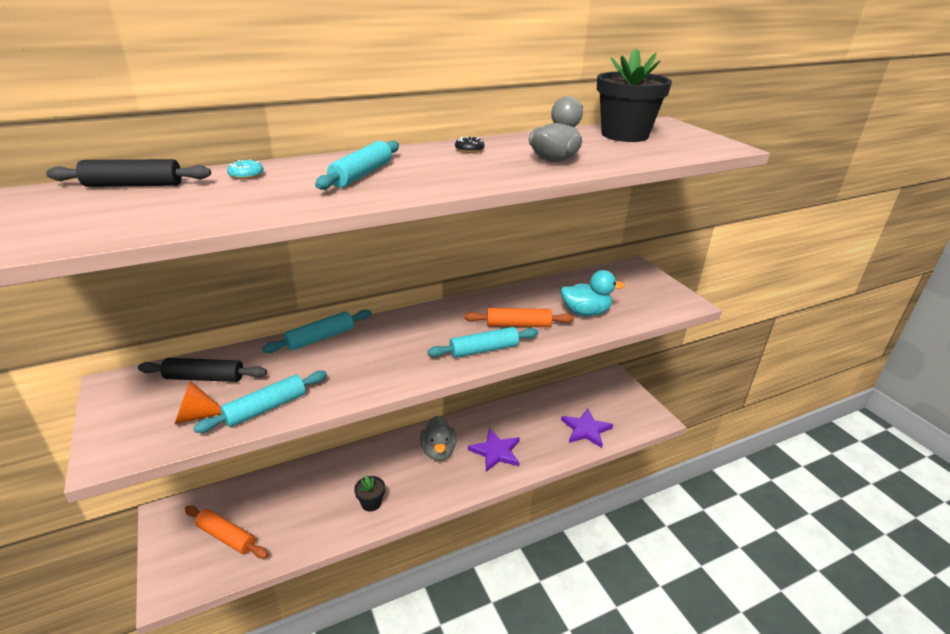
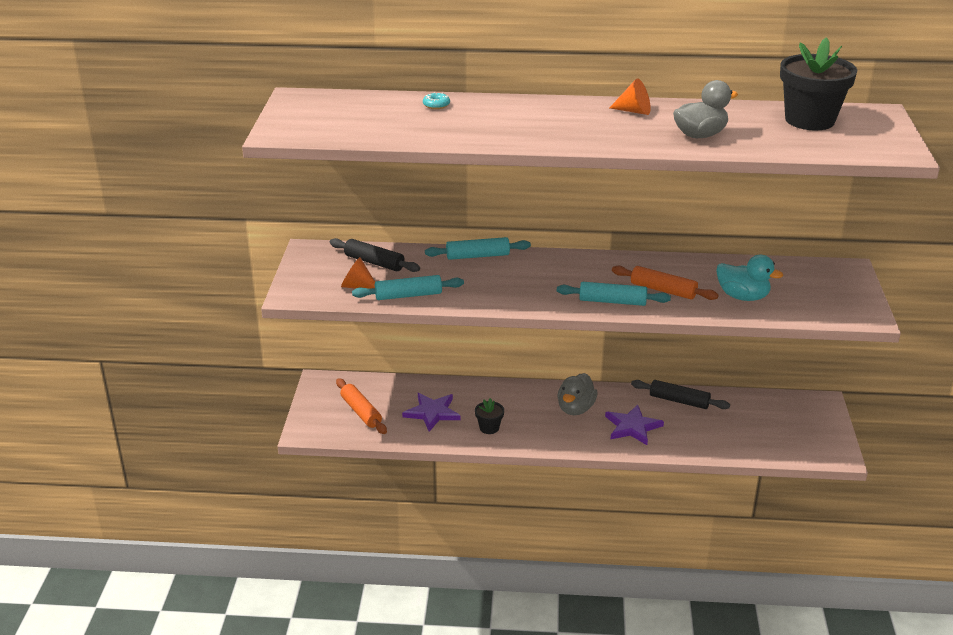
camera: 30 degrees right, 0 degrees up
(133, 185) = (357, 100): black rolling pin -> black rolling pin (679, 401)
(361, 174) = (521, 120): turquoise rolling pin -> none
(469, 150) = (634, 111): black donut -> orange cone
(586, 429) = (744, 438): purple star -> purple star (432, 413)

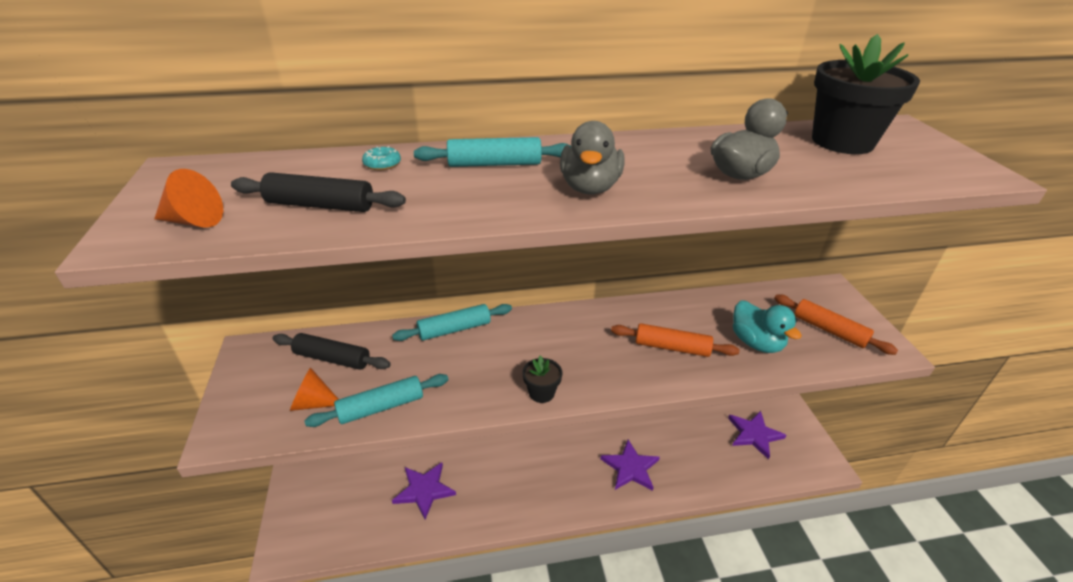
camera: 15 degrees left, 5 degrees up
(361, 412) = (345, 505): orange rolling pin -> orange rolling pin (829, 330)
(489, 428) = (488, 500): black flower pot -> black flower pot (541, 393)
(575, 409) = (569, 454): grey duck -> grey duck (590, 188)
(612, 301) = (625, 374): turquoise rolling pin -> turquoise rolling pin (494, 164)
(634, 111) = (639, 149): orange cone -> orange cone (194, 221)
(679, 401) = (661, 424): black rolling pin -> black rolling pin (320, 205)
(743, 296) = (756, 343): turquoise duck -> turquoise duck turned 45 degrees clockwise
(773, 422) = (754, 434): none -> purple star

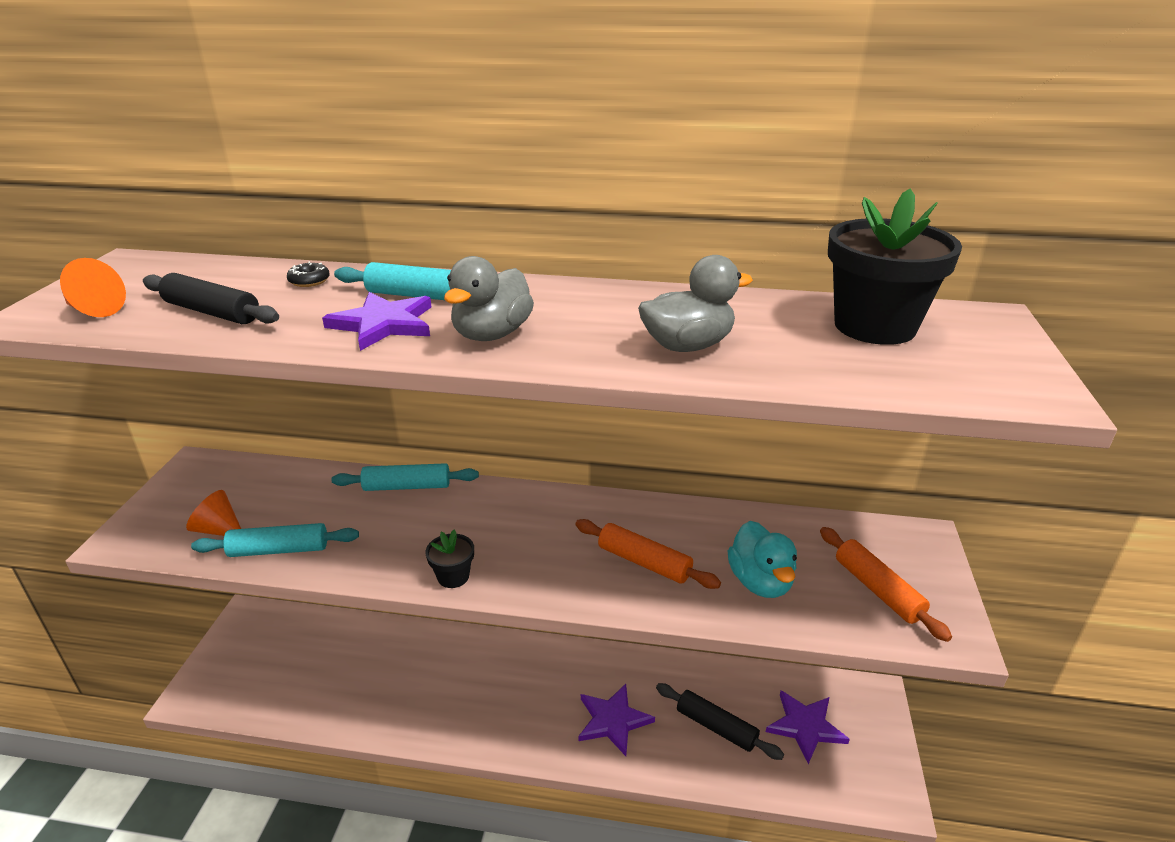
camera: 20 degrees right, 5 degrees down
(332, 358) = (265, 490): black rolling pin -> black rolling pin (716, 727)
(382, 164) = (309, 281): turquoise donut -> black donut
(424, 490) = (360, 676): purple star -> purple star (383, 324)

